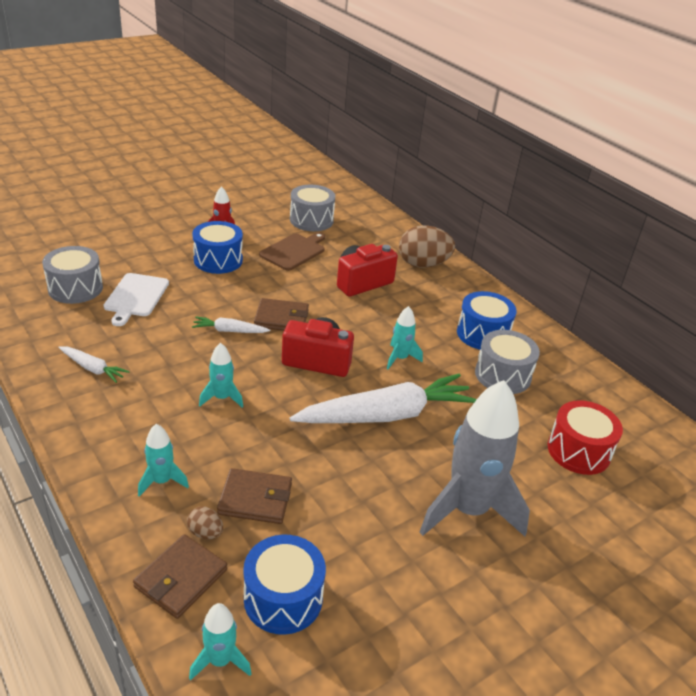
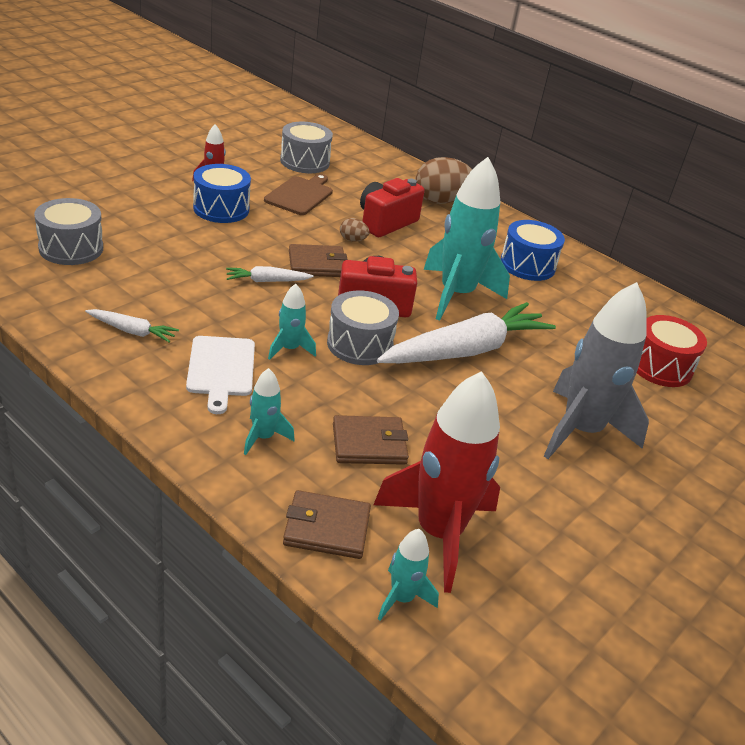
camera: 15 degrees left, 0 degrees up
(136, 297) = (146, 253): white cutting board -> white cutting board (221, 369)
(181, 578) = (327, 528): brown wallet -> brown wallet turned 75 degrees clockwise
(205, 533) = (332, 482): brown egg -> brown egg (352, 240)
(283, 598) = (438, 533): blue drum -> red rocket
(400, 358) = (456, 295): turquoise rocket -> turquoise rocket, size x2.16
(502, 375) = (562, 303): grey drum -> grey drum (359, 344)

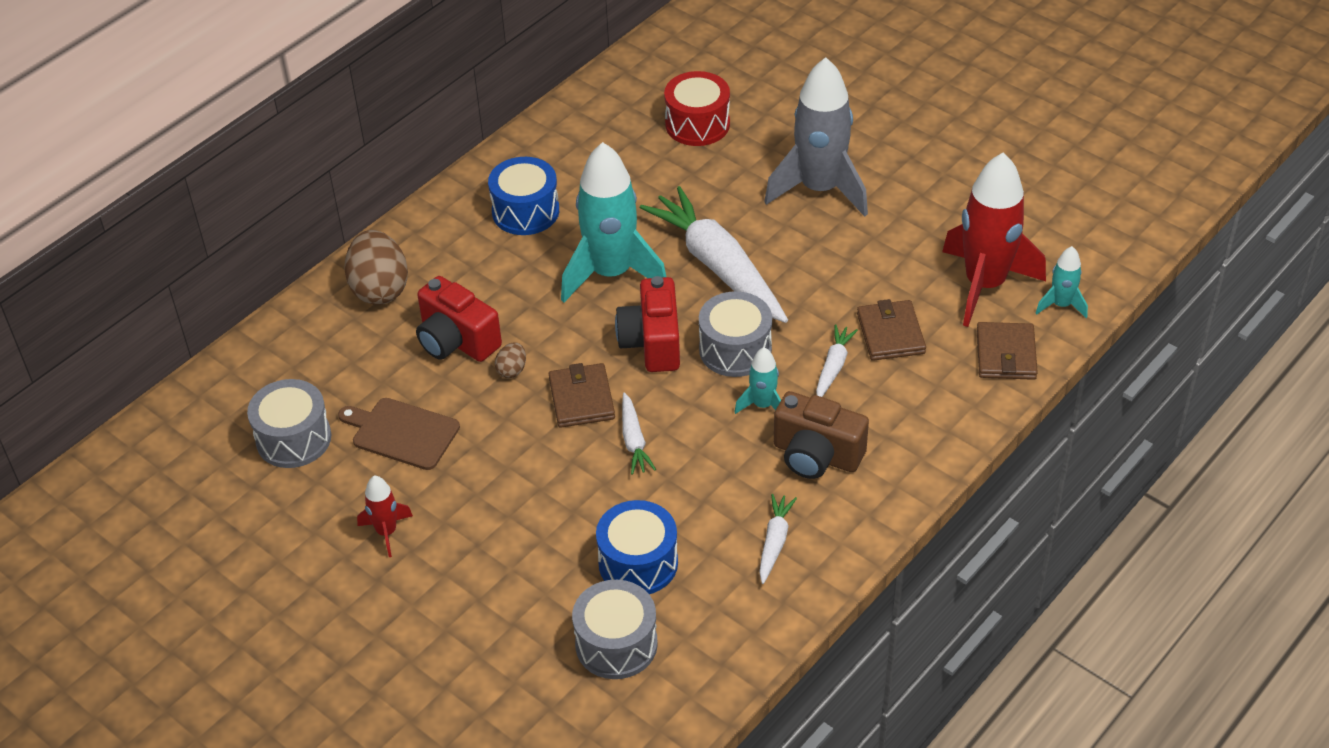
camera: 85 degrees left, 10 degrees up
(221, 209) = (466, 511): blue drum -> blue drum (638, 563)
(221, 369) = (816, 455): white cutting board -> brown camera
(263, 437) = (908, 409): turquoise rocket -> none
(329, 398) = (833, 367): none -> white carrot

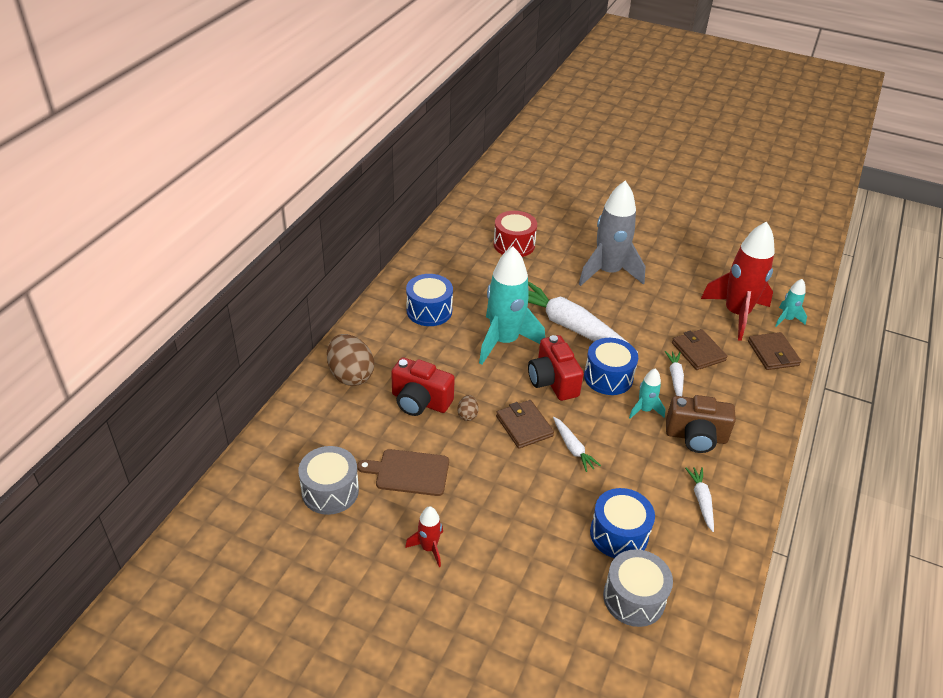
camera: 20 degrees left, 5 degrees down
(735, 350) = (608, 377): grey drum -> blue drum

